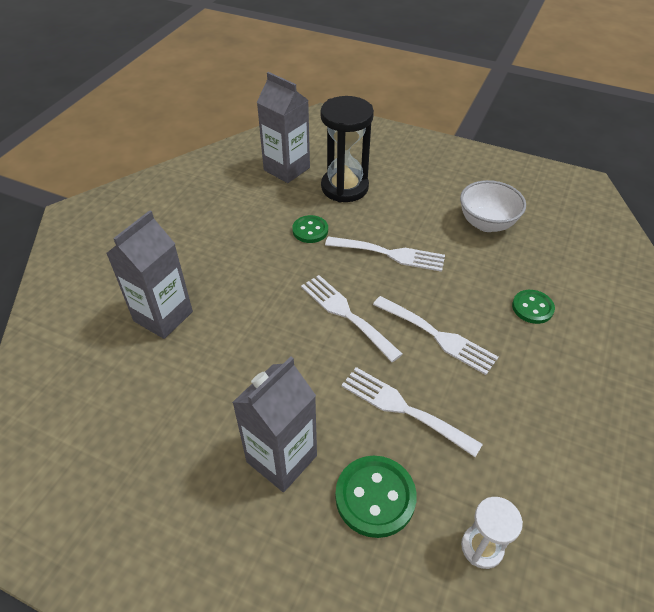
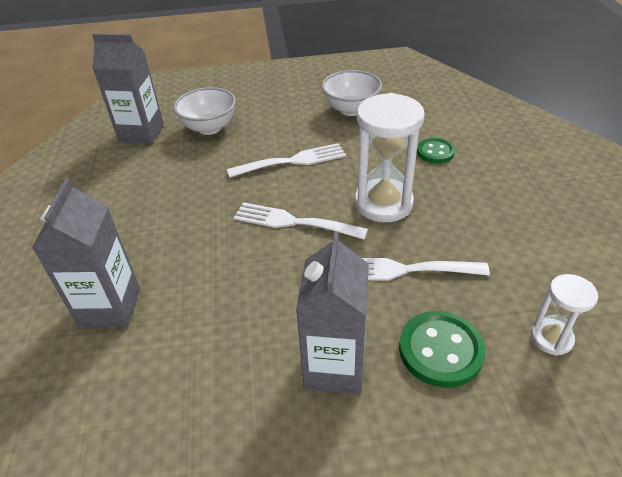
camera: 30 degrees left, 5 degrees down
(310, 230) = (205, 172): green button -> none
(344, 187) = (209, 128): black hourglass -> white bowl
(438, 336) = (383, 203): white fork -> white hourglass

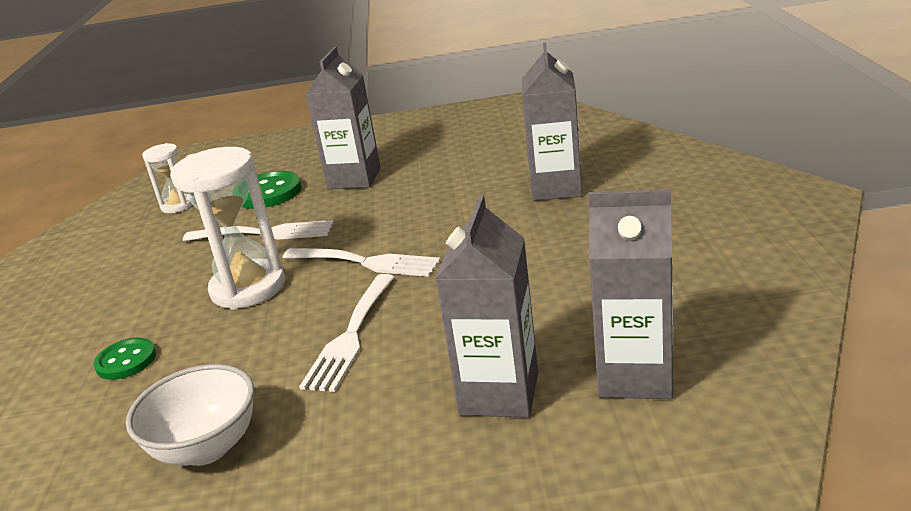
camera: 175 degrees left, 15 degrees down
(209, 128) = (499, 393): white bowl -> grey carton
(292, 161) = (351, 336): white fork -> white fork turned 60 degrees counterclockwise

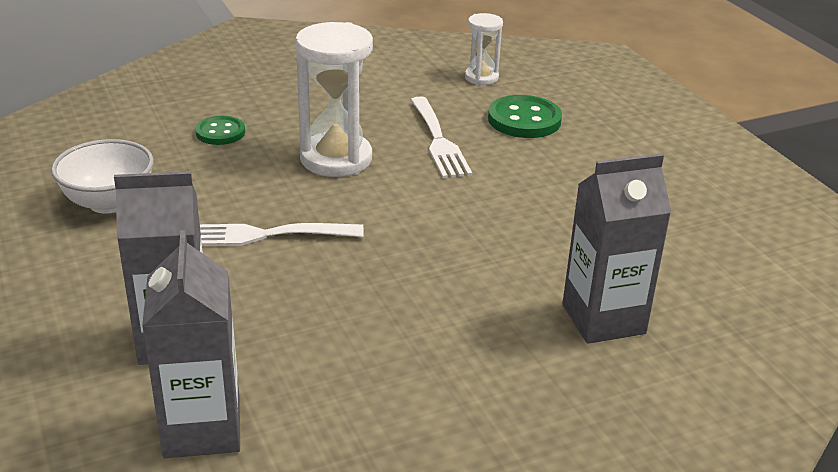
camera: 65 degrees right, 5 degrees up
(354, 179) = (575, 165): grey carton -> none
(366, 262) = (394, 214): white fork -> none

